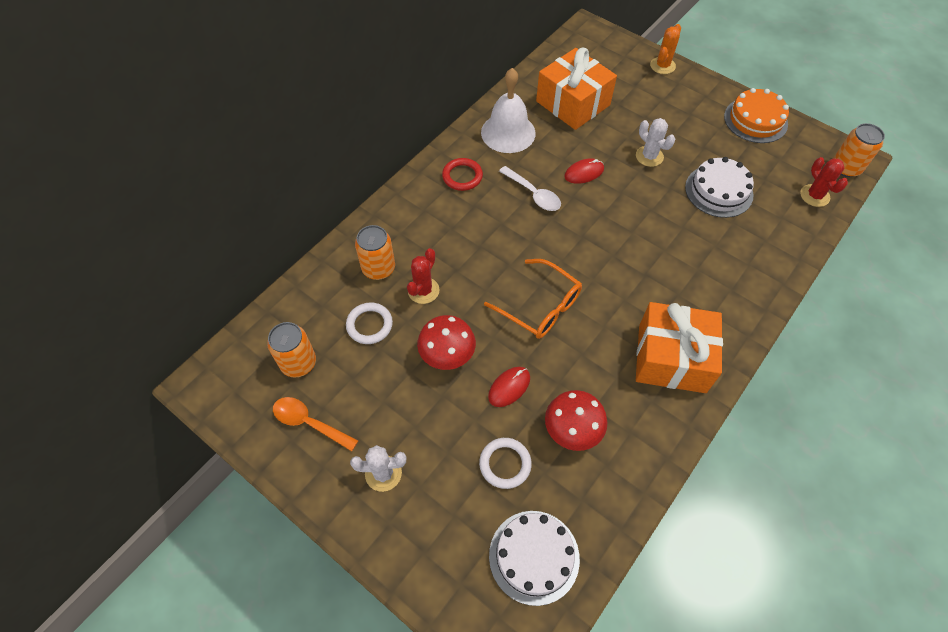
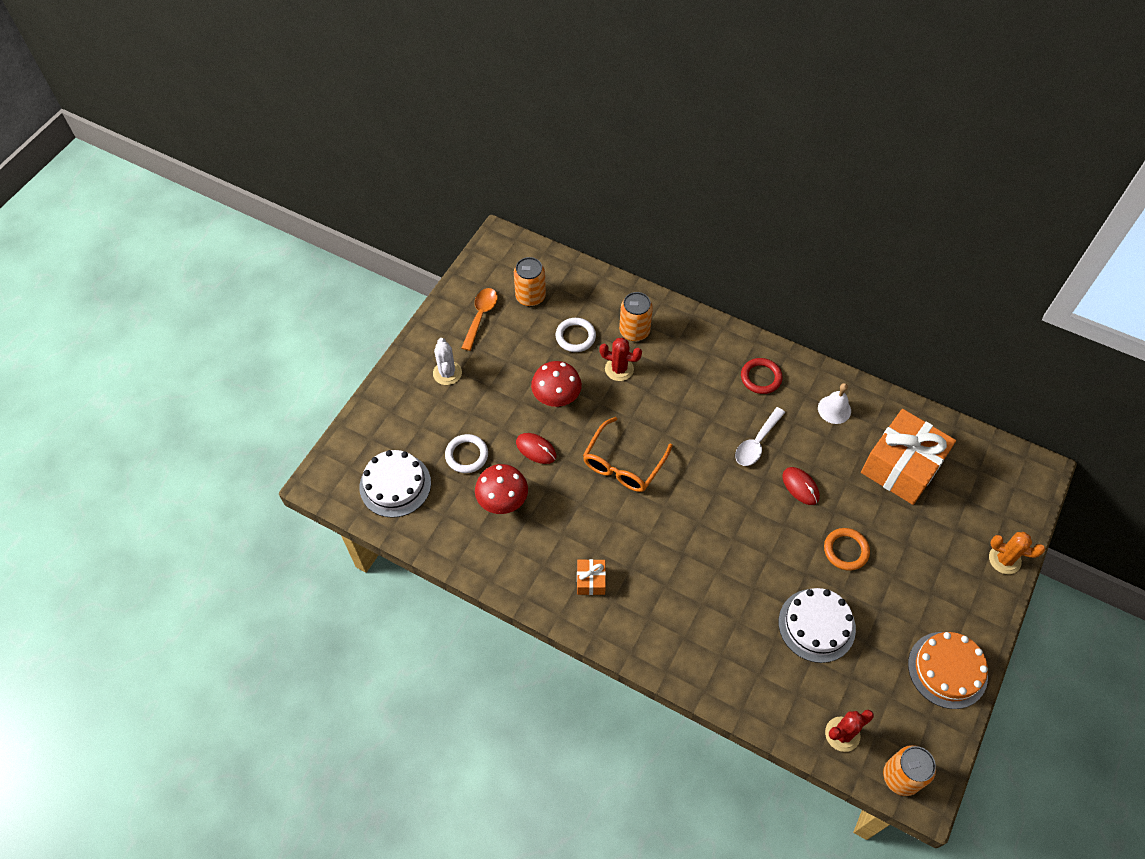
camera: 80 degrees right, 0 degrees up
(508, 132) = (834, 409): white bell -> white bell, size x0.56
(649, 156) = (846, 550): white cactus -> orange ring
(671, 358) = (591, 581): orange gift -> orange gift, size x0.44

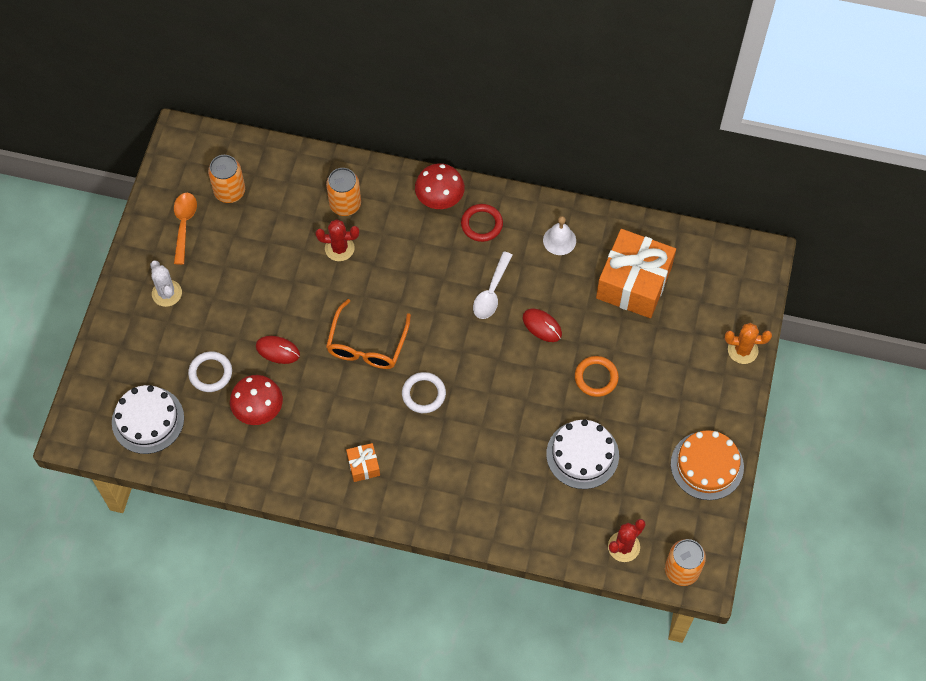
camera: 15 degrees left, 5 degrees up
(556, 398) = (284, 294): red mushroom -> red mushroom (440, 200)
(575, 336) = (287, 224): white ring -> white ring (423, 394)

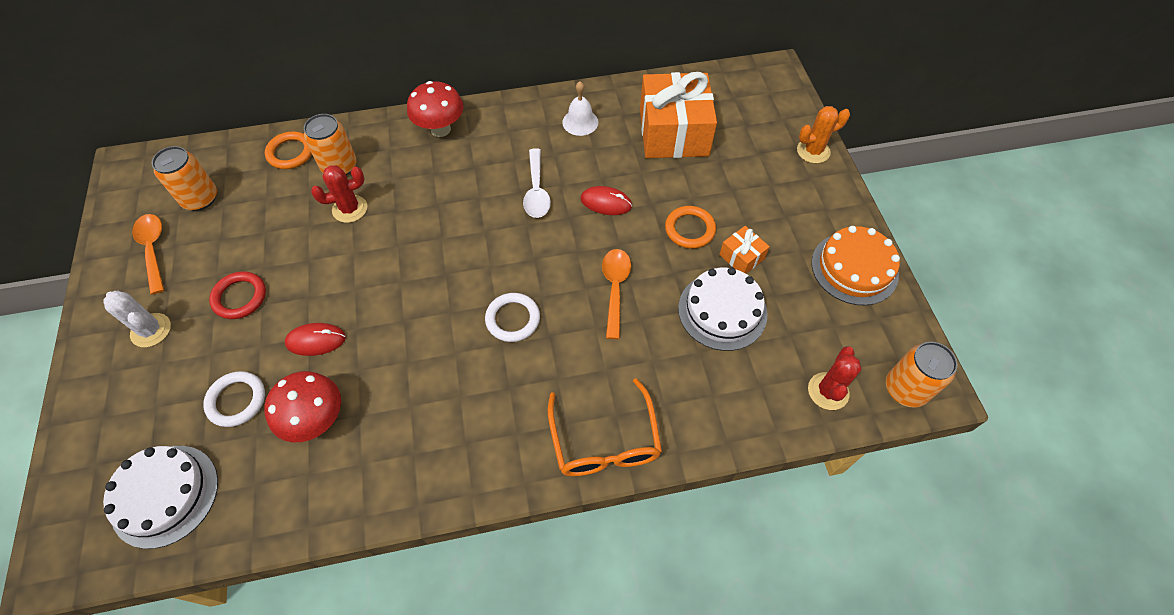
camera: 25 degrees left, 5 degrees down
(311, 175) = (290, 153): none -> orange ring
(363, 466) = (478, 431): orange gift -> orange gift (741, 257)
(367, 344) = (422, 292): orange glasses -> orange glasses (604, 440)
(482, 224) = (494, 135): red ring -> red ring (240, 297)
(511, 402) = (615, 288): none -> orange spoon

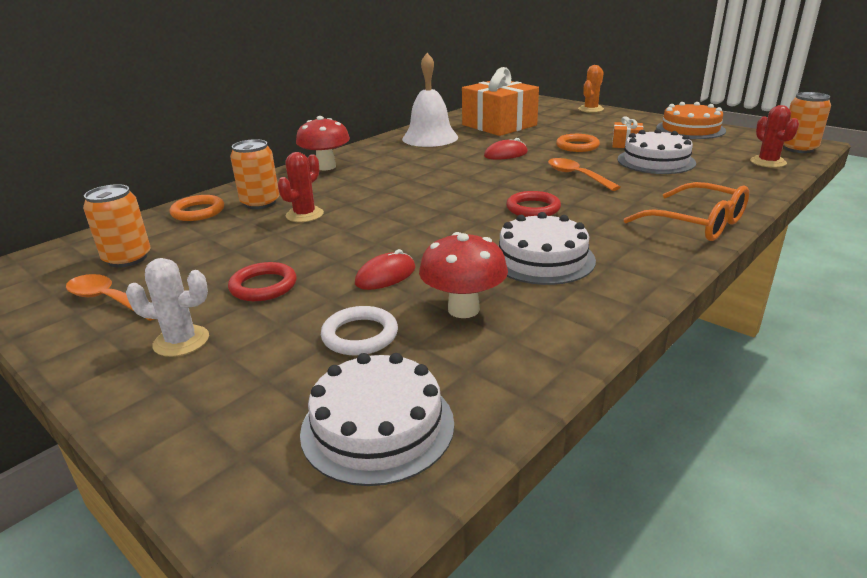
camera: 35 degrees left, 30 degrees down
(432, 399) = (542, 259): none -> white cake
(513, 319) = (533, 208): white ring -> red ring
(536, 191) = (449, 165): white spoon -> none
(580, 122) = (430, 138): white bell -> white bell, size x1.78

